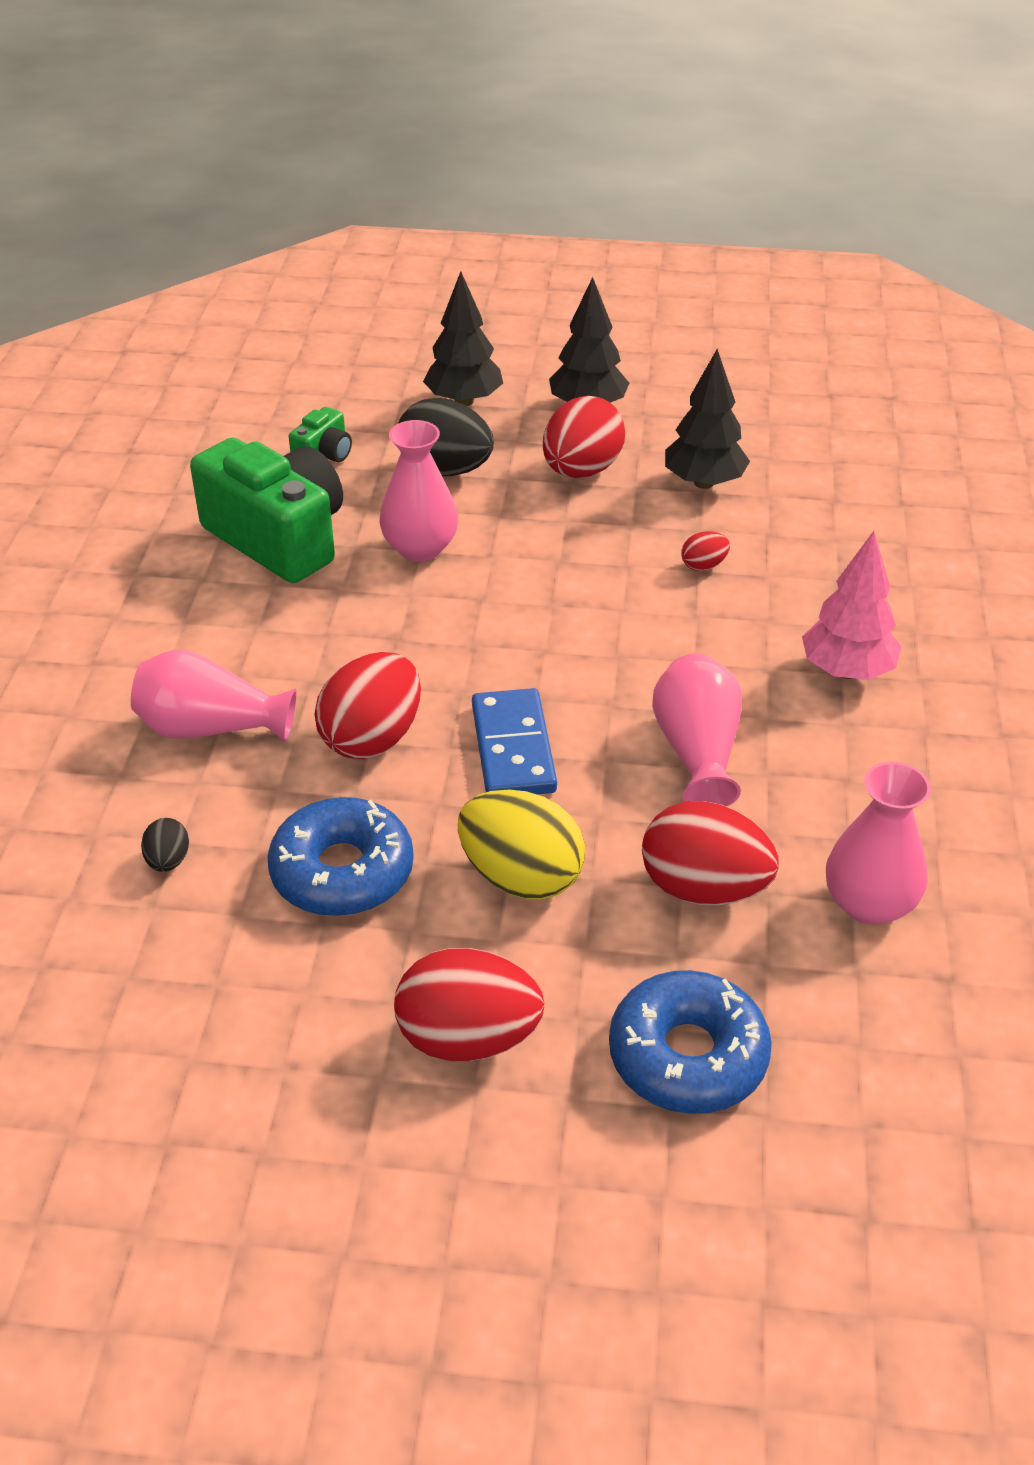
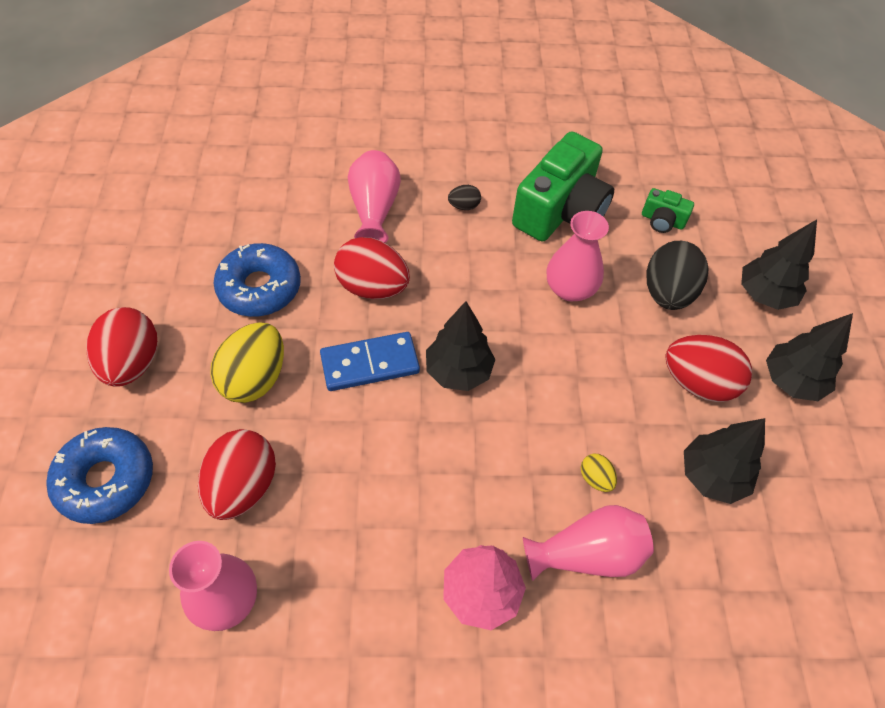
camera: 80 degrees right, 15 degrees up
(168, 861) = (268, 210): black egg -> black egg (464, 206)
(538, 662) = (458, 371): none -> black tree
(697, 752) = (375, 479): pink vase -> pink vase (587, 554)
(703, 565) = (595, 478): red egg -> yellow egg

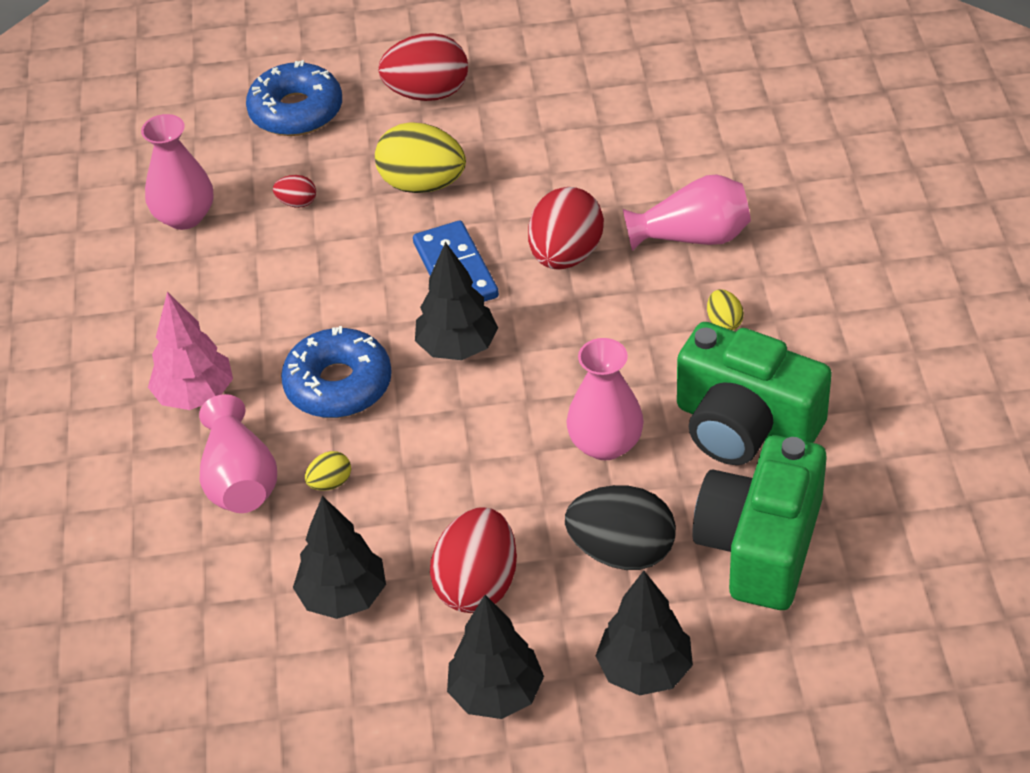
camera: 90 degrees right, 10 degrees down
(243, 486) = (297, 203): red egg -> red egg, size x0.46
(259, 288) = (544, 162): blue donut -> blue donut (338, 385)
(464, 206) = (724, 322): black egg -> yellow egg
(662, 220) = (760, 545): green camera -> green camera, size x2.22

